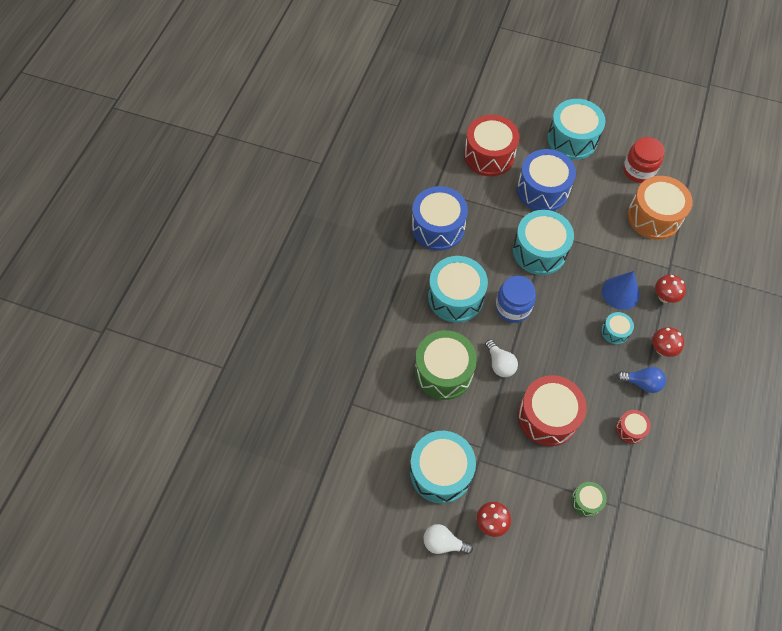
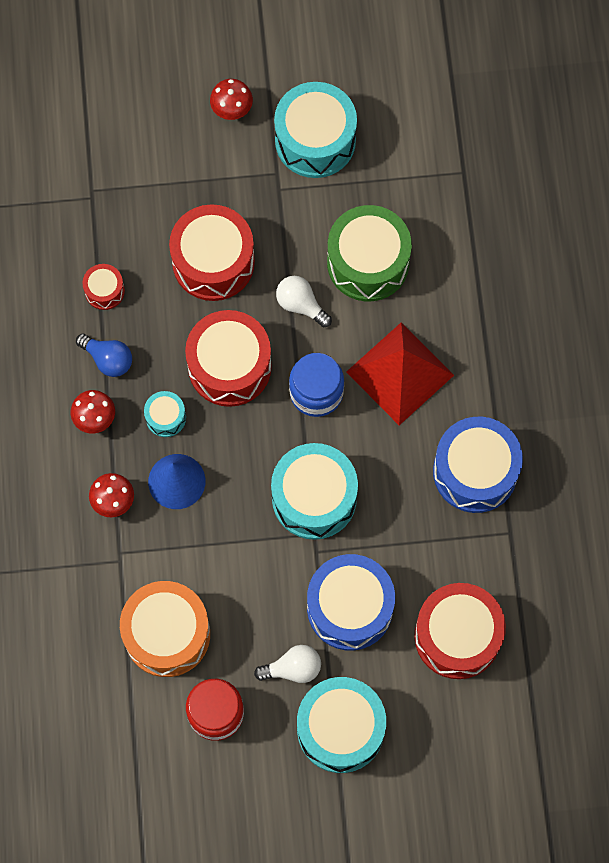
camera: 155 degrees right, 10 degrees up
(443, 543) = (277, 66): white light bulb -> white light bulb (293, 668)
(455, 297) = (400, 373): turquoise drum -> red pyramid
(562, 345) = (229, 366): none -> red drum
(586, 501) = (130, 181): green drum -> none
(642, 383) = (108, 359): blue light bulb -> blue light bulb turned 135 degrees counterclockwise

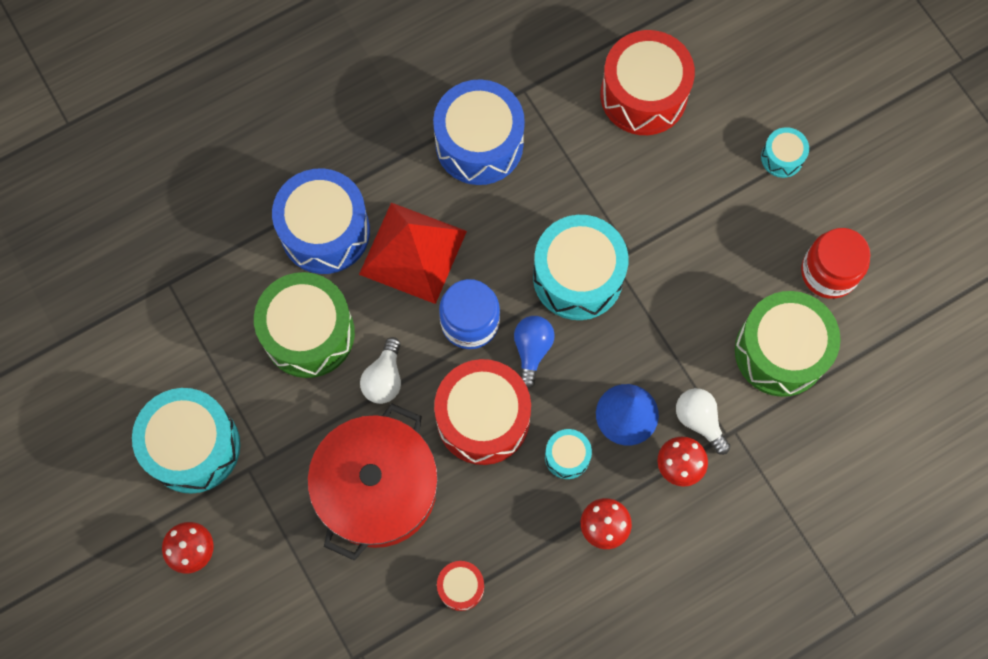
camera: 115 degrees left, 0 degrees up
(108, 359) = (534, 546): blue light bulb -> blue light bulb (532, 350)
(167, 634) = (780, 351): orange drum -> green drum
(213, 262) = (377, 488): red drum -> red pot
(293, 668) = (750, 223): white light bulb -> white light bulb (699, 421)
(340, 729) = (782, 157): turquoise drum -> turquoise drum, size x0.48
(350, 607) = (667, 198): blue drum -> blue drum (325, 231)

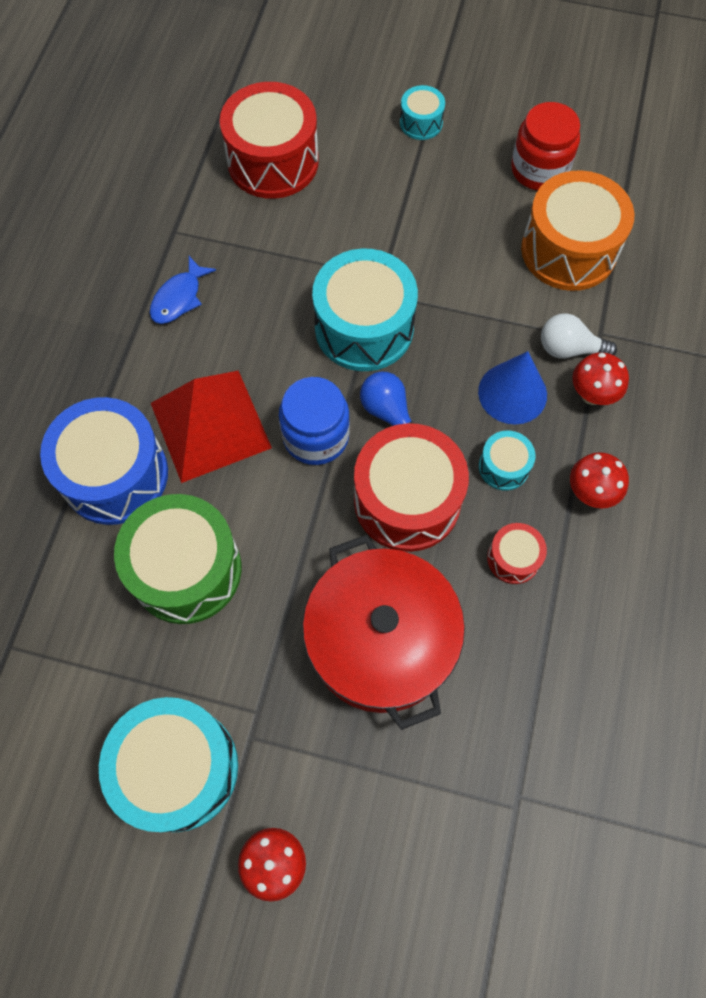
camera: 45 degrees left, 5 degrees down
(384, 378) = (291, 545): white light bulb -> none
(461, 587) = (536, 651): red drum -> red drum (513, 558)
(479, 144) = (179, 298): blue drum -> blue fish
(780, 351) = (568, 250): green drum -> orange drum

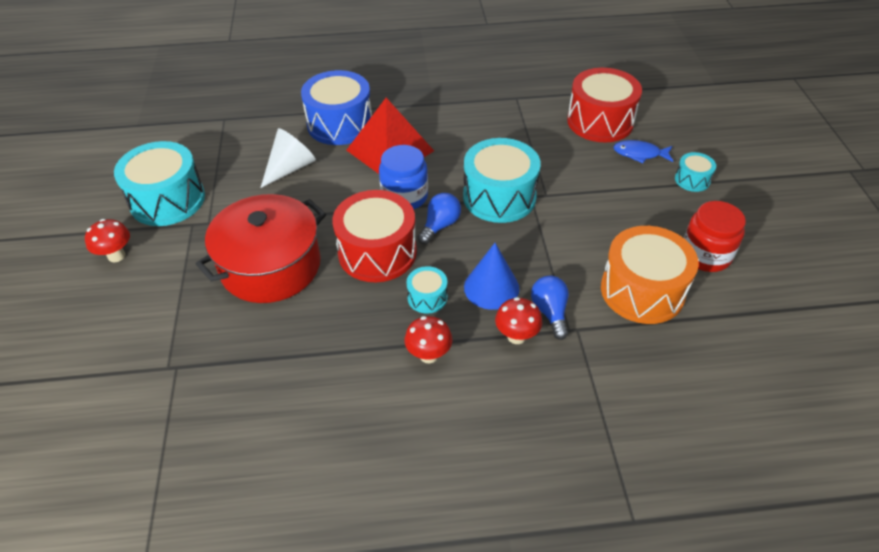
camera: 70 degrees right, 20 degrees down
(179, 298) = (470, 113): blue fish -> blue fish (639, 154)
(186, 570) = (290, 168): green drum -> white cone
(513, 558) = (355, 321): red drum -> none
(569, 349) = (550, 312): white light bulb -> blue light bulb

